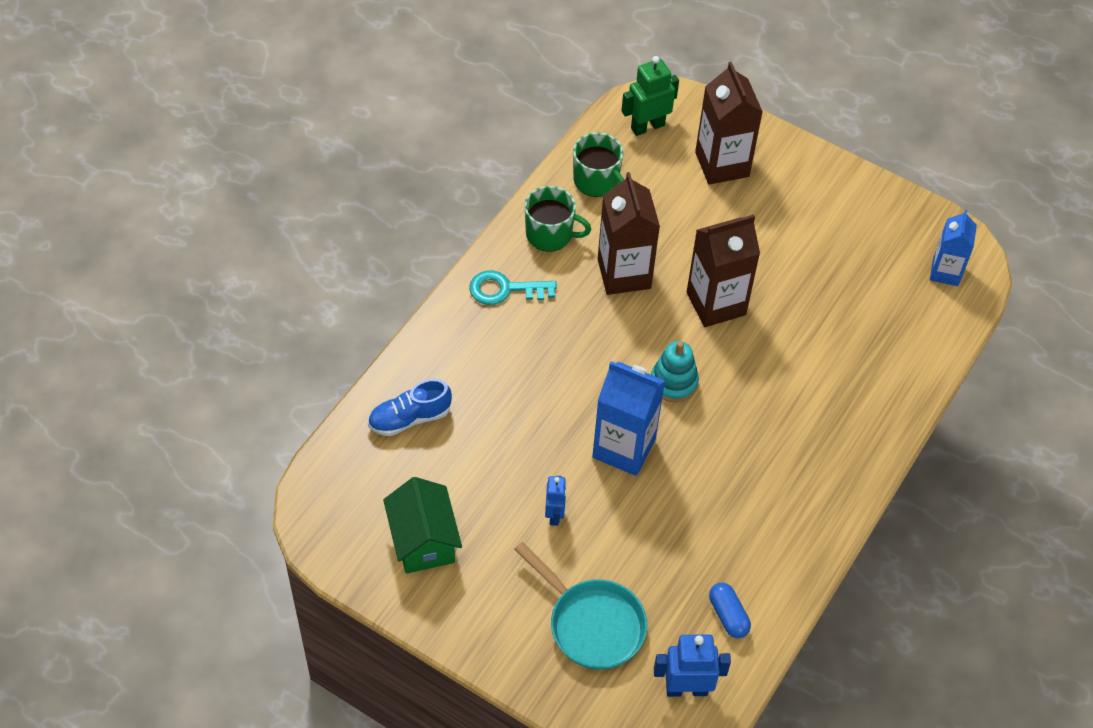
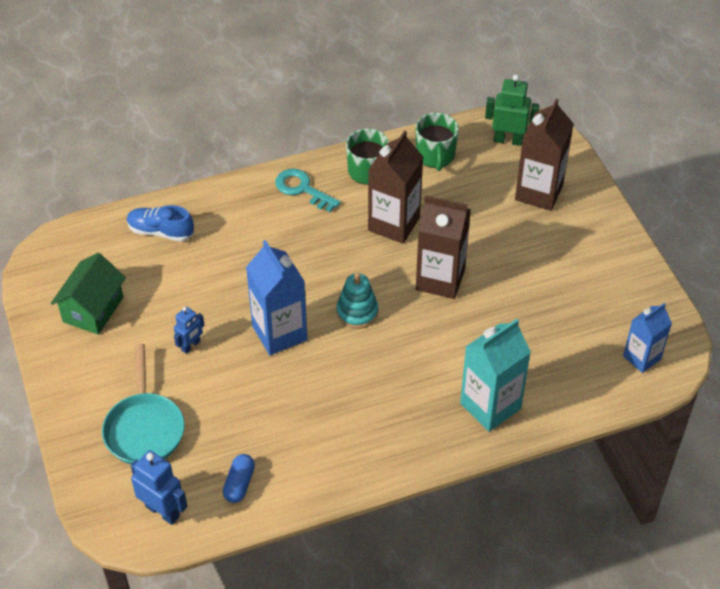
camera: 40 degrees right, 5 degrees down
(867, 397) = (490, 406): none -> turquoise carton

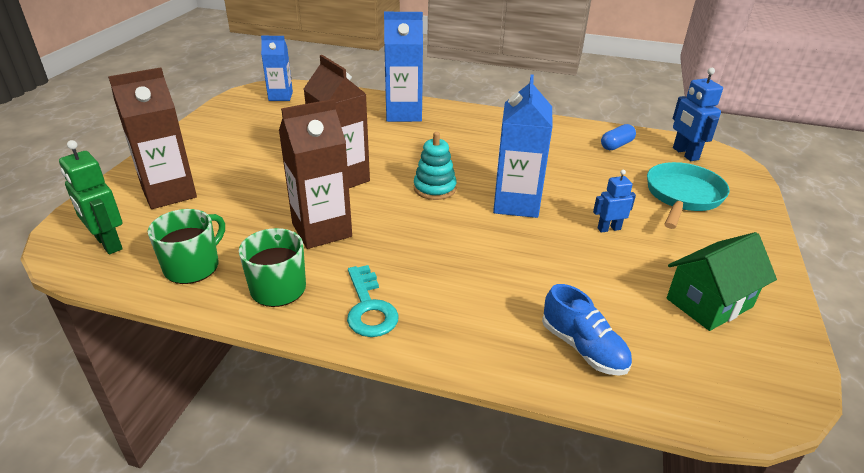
camera: 145 degrees left, 15 degrees down
(490, 406) = (403, 114): turquoise carton -> blue carton

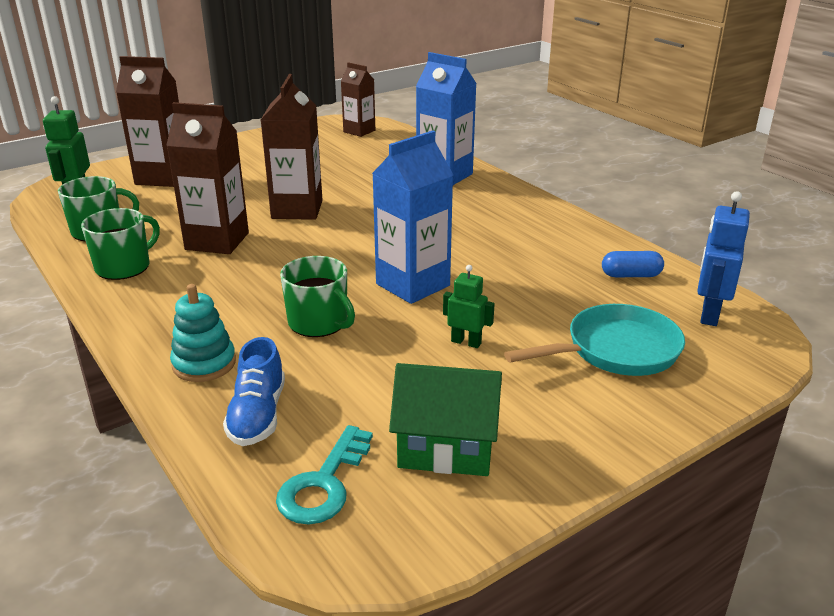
camera: 40 degrees right, 5 degrees down
(280, 96) = (359, 131): blue carton -> brown carton
(369, 308) = (156, 307): turquoise key -> turquoise key (323, 484)
(434, 188) = (360, 245): turquoise stacking toy -> turquoise stacking toy (204, 364)
(506, 259) = (319, 323): none -> green mug
(608, 229) = (466, 342): blue robot -> green robot

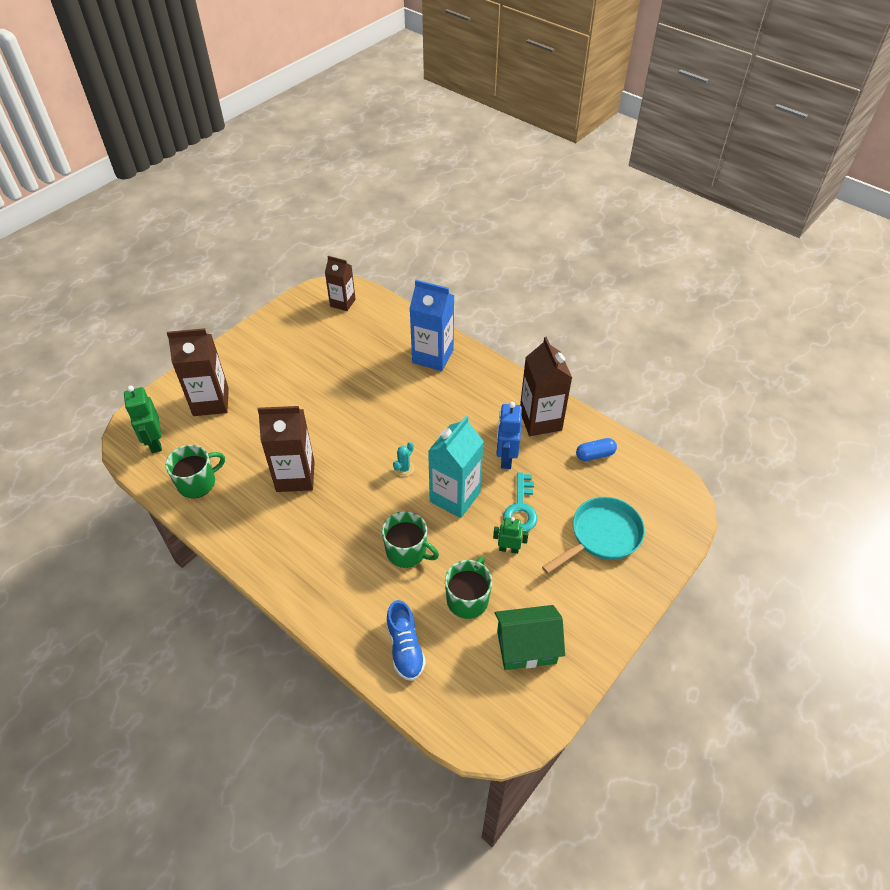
camera: 15 degrees left, 20 degrees up
(124, 267) = (241, 521): green mug -> green mug (468, 599)
(204, 364) = (349, 609): turquoise stacking toy -> none
(297, 209) = (338, 424): brown carton -> brown carton (540, 420)
(323, 484) = (467, 693): turquoise key -> turquoise key (521, 508)
(358, 253) = (404, 469): none -> turquoise cactus
(413, 285) = (455, 497): blue carton -> turquoise carton
(709, 314) = (651, 486): blue robot -> blue robot (506, 458)

